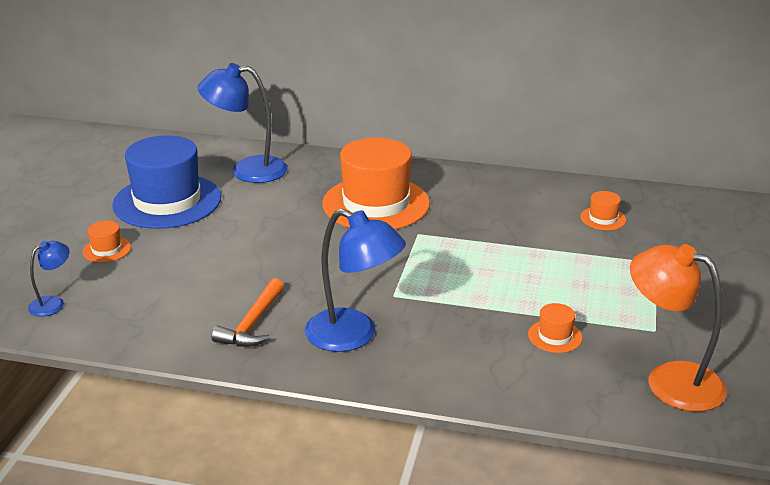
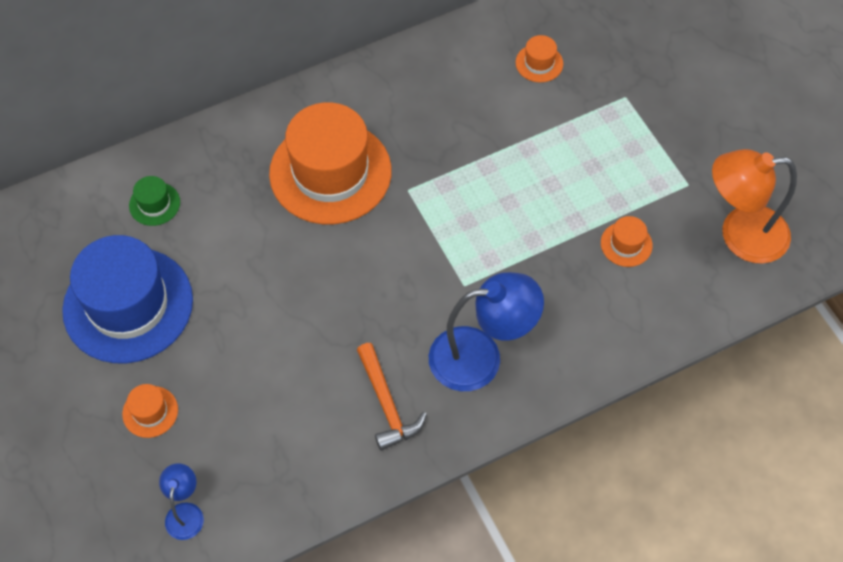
camera: 40 degrees left, 30 degrees up
(247, 170) = (154, 204): blue lamp -> green hat

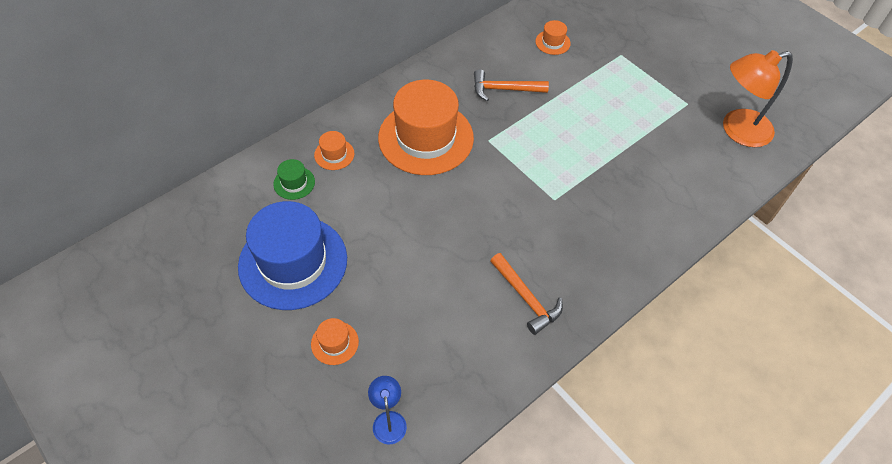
camera: 15 degrees left, 5 degrees down
(452, 122) = (504, 89): none -> orange hammer
(480, 357) = (585, 249): blue lamp -> none
(626, 244) = (661, 150): orange hat -> orange hat (334, 154)

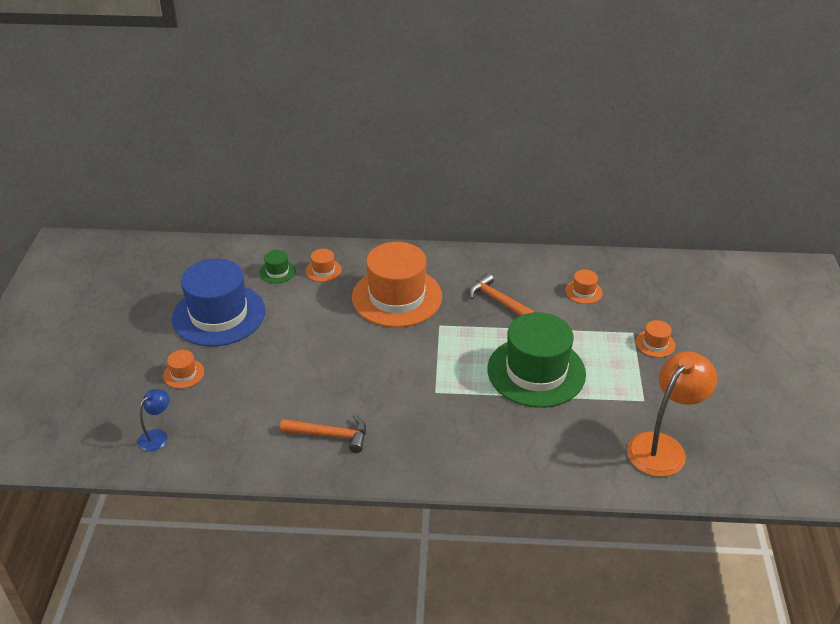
camera: 45 degrees right, 15 degrees down
(526, 298) = (330, 435): orange hammer -> orange hammer turned 90 degrees counterclockwise
(599, 131) = (536, 371): none -> green hat
(644, 54) = (655, 344): none -> orange hat
(737, 130) = (663, 446): orange lamp -> orange lamp turned 105 degrees clockwise

